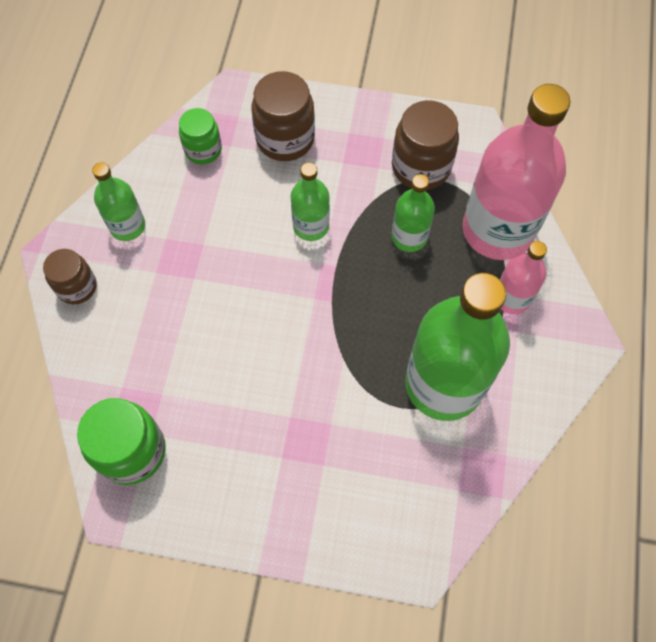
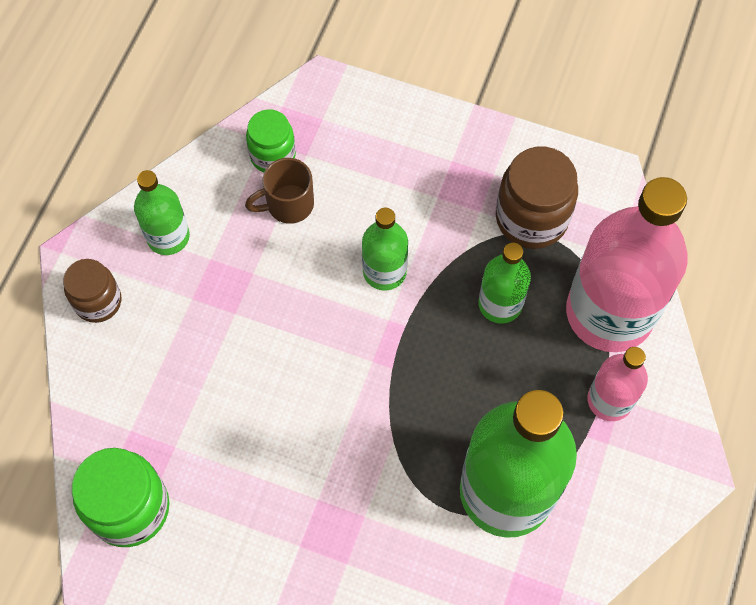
camera: 10 degrees right, 0 degrees up
(222, 186) = (288, 205): none -> brown mug
(285, 139) = (373, 157): brown jar -> none

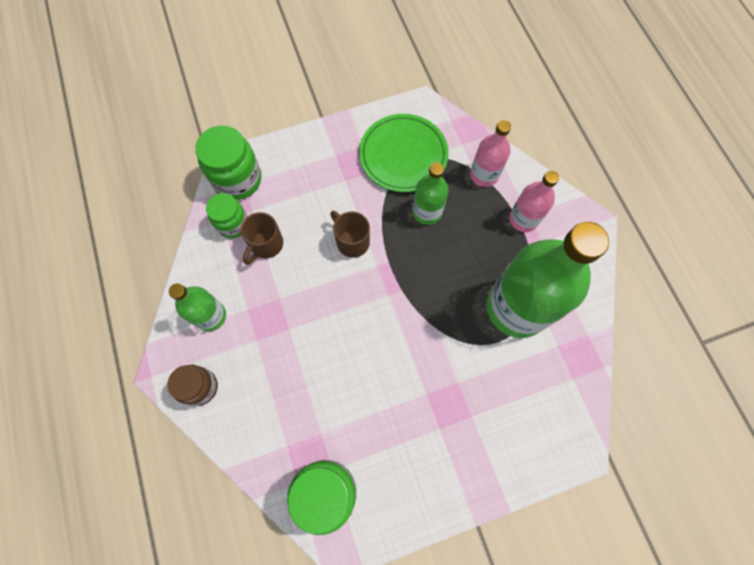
camera: 40 degrees left, 5 degrees up
(319, 109) = (237, 179): none -> green jar
(384, 271) = (352, 241): green bottle -> brown mug
(531, 218) = (403, 155): brown jar -> green plate
(609, 313) = (484, 175): pink bottle -> pink bottle, size x0.50

